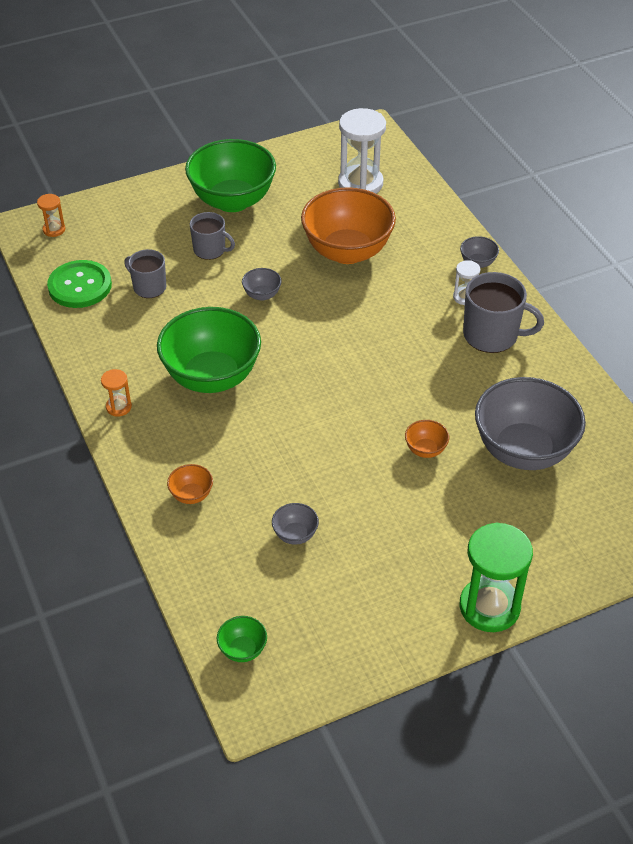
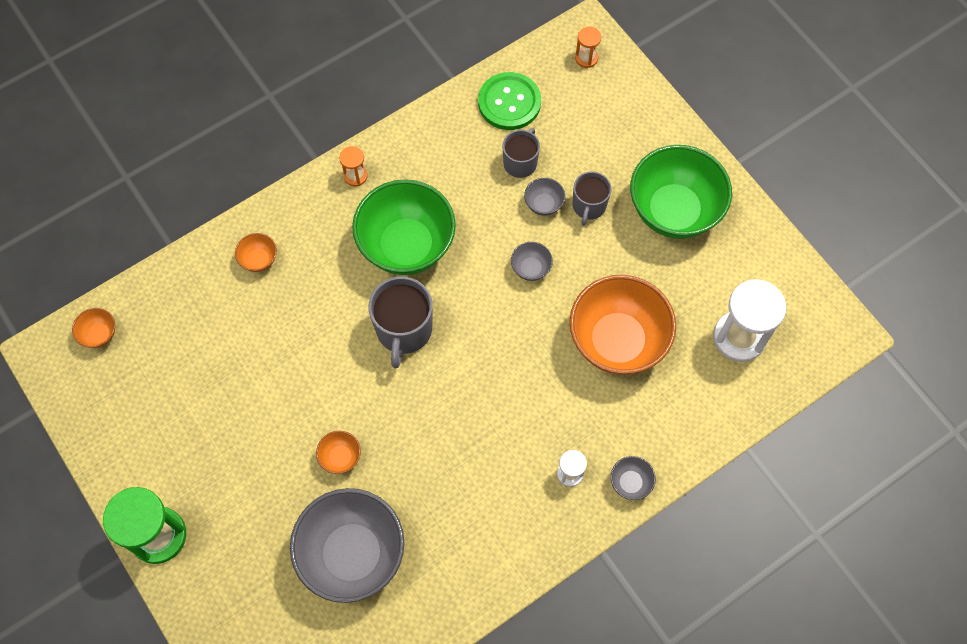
camera: 80 degrees right, 20 degrees up
(242, 650) = (99, 334): green bowl -> orange bowl
(295, 534) = (223, 355): grey bowl -> grey bowl (543, 204)
(492, 335) = (515, 508): grey mug -> grey mug (404, 330)

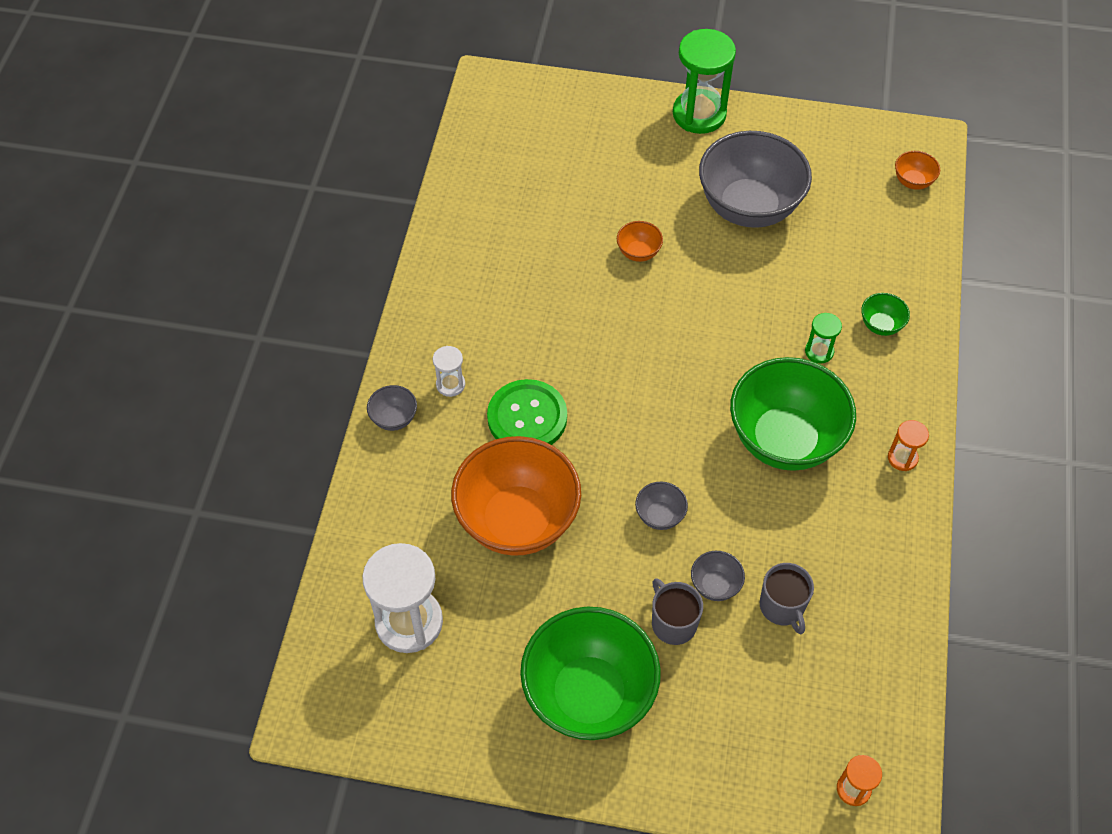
camera: 135 degrees right, 10 degrees down
(259, 260) = (881, 325): orange bowl -> green bowl
(317, 278) = (819, 351): none -> green hourglass
(352, 554) = (555, 206): grey bowl -> grey bowl (749, 207)
(404, 330) = (703, 374): grey mug -> none
(509, 102) = (865, 660): green button -> green button (527, 417)

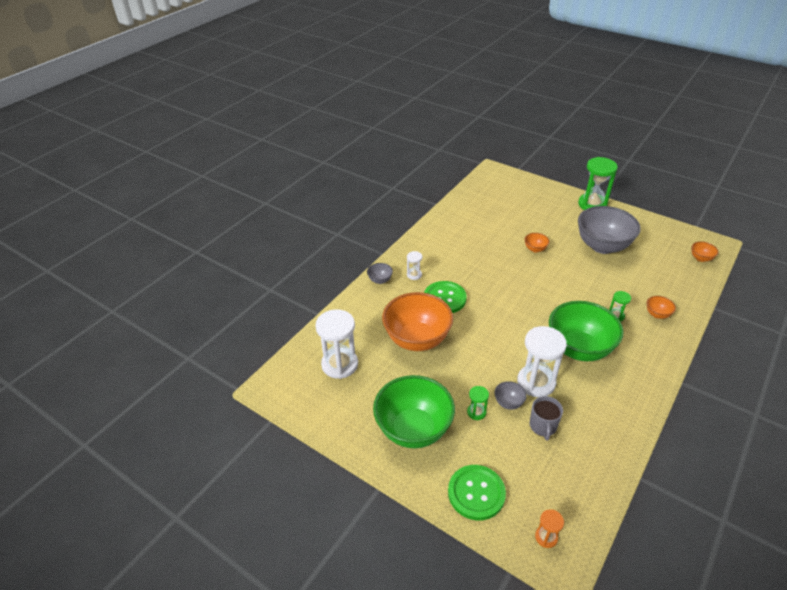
camera: 25 degrees right, 15 degrees down
(660, 516) = (493, 361): grey bowl -> none
(673, 623) = (476, 412): grey mug -> green hourglass
(729, 763) = (476, 493): none -> green button
(742, 530) = (536, 382): none -> white hourglass
(881, 325) = (657, 314): green bowl -> orange bowl
(902, 458) = (646, 378): orange hourglass -> none

